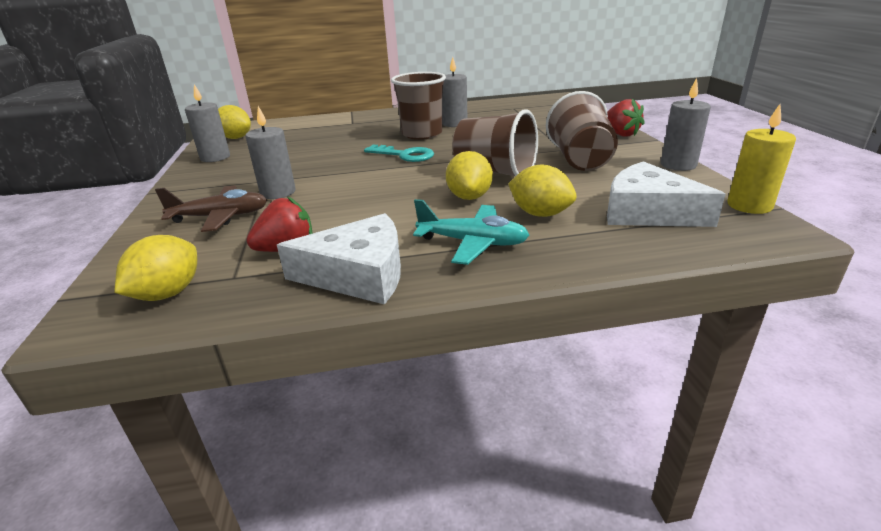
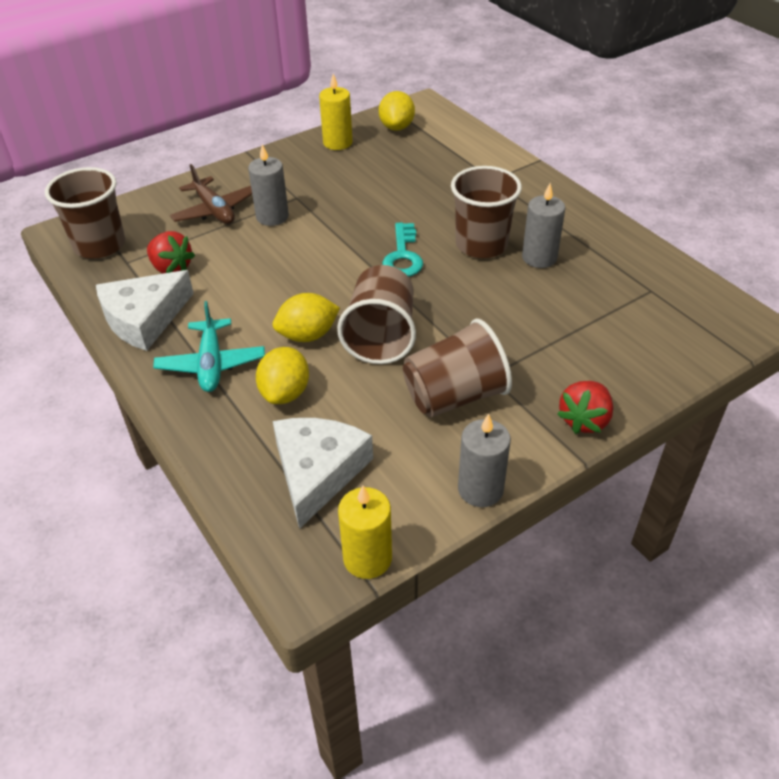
camera: 65 degrees right, 15 degrees up
(168, 293) = (100, 245): yellow lemon -> brown cup
(215, 157) = (337, 143): grey candle -> yellow candle
(358, 274) = (144, 319): white cheese -> white cheese turned 75 degrees clockwise

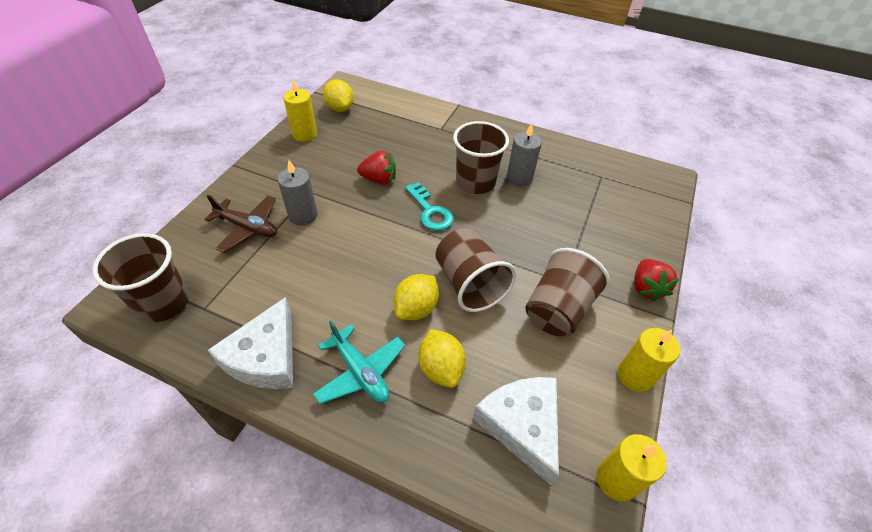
camera: 35 degrees left, 5 degrees up
(171, 268) = (252, 297): red strawberry -> red strawberry (379, 179)
(480, 489) = (635, 376): grey candle -> yellow candle

